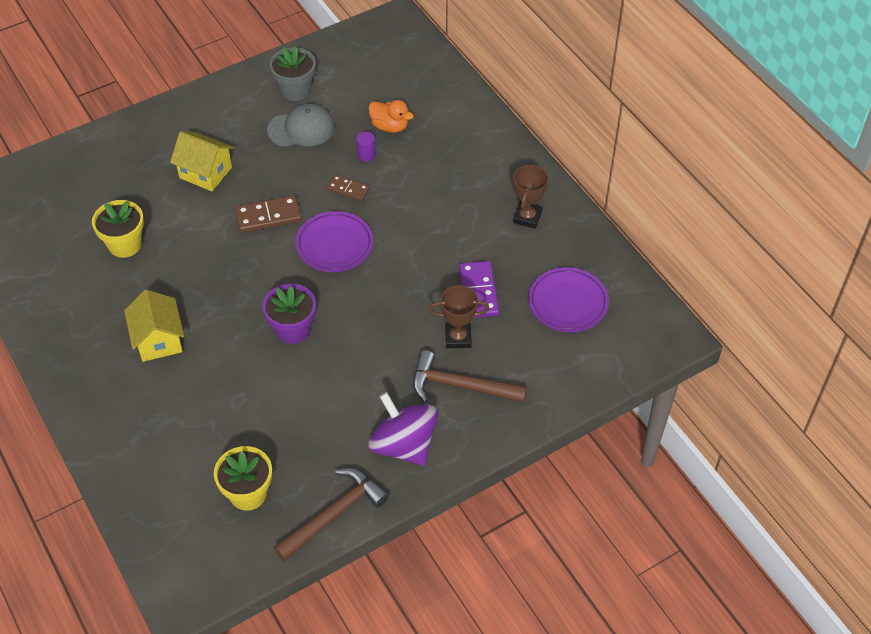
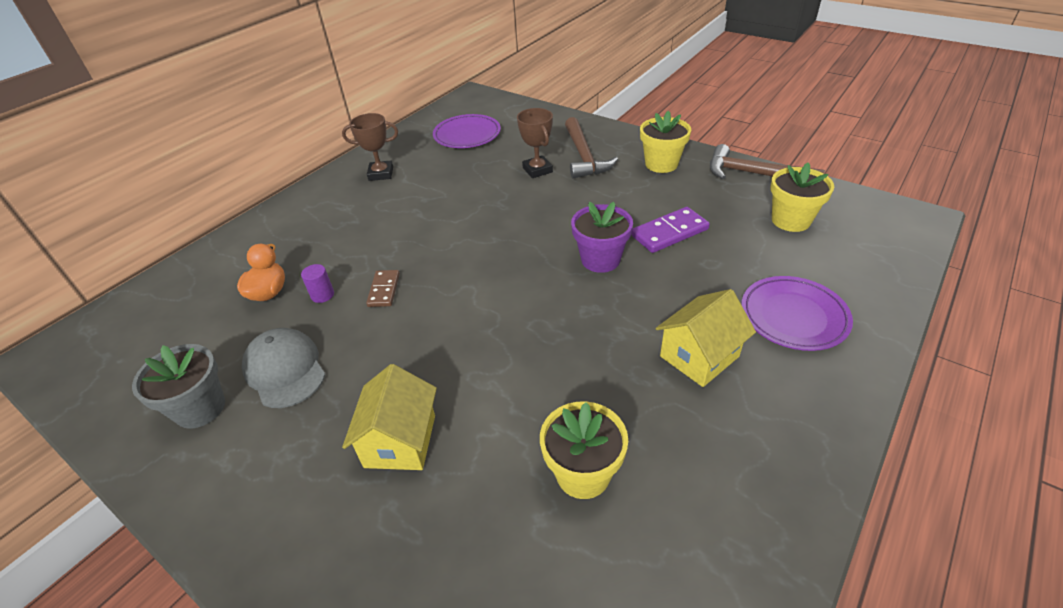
camera: 110 degrees left, 10 degrees down
(268, 216) = (455, 339): brown domino -> none
(334, 245) = (472, 271): purple plate -> purple plate (793, 317)
(403, 445) = (661, 164): purple spinning top -> yellow flower pot
(478, 291) = (481, 174): purple domino -> purple domino (669, 233)

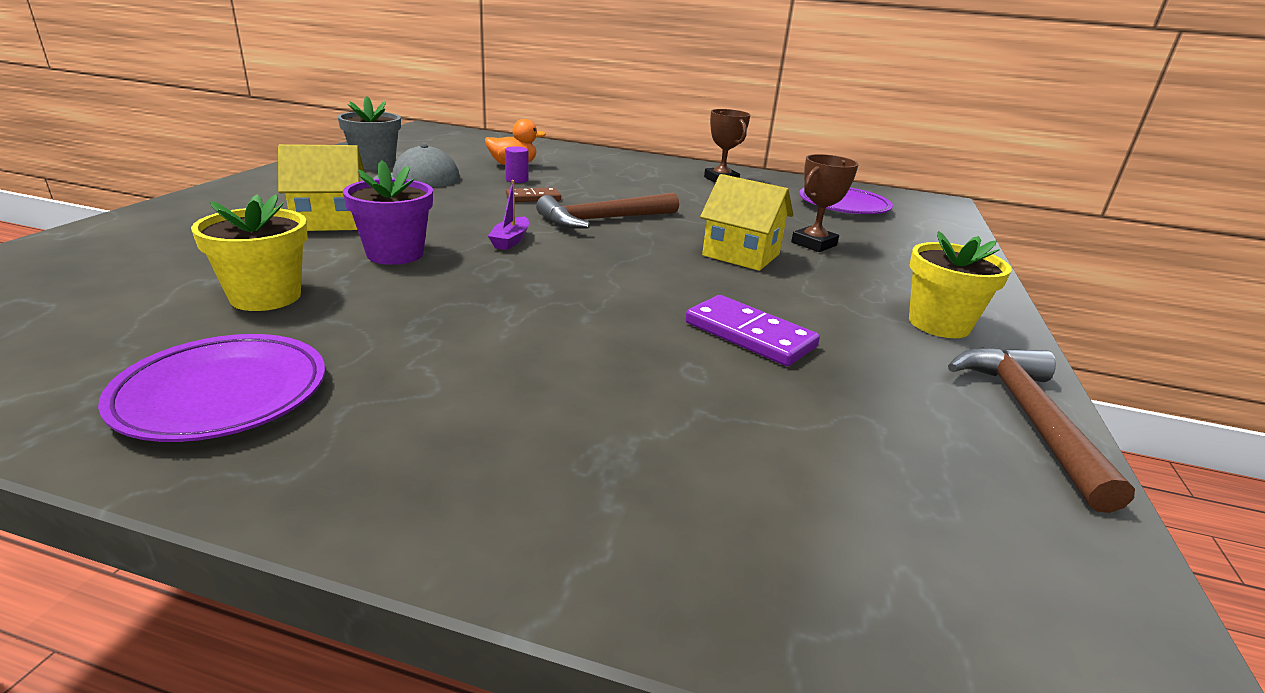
camera: 65 degrees right, 15 degrees down
(491, 316) = (510, 240): none -> purple boat
(584, 156) = (884, 268): brown hammer -> brown hammer (603, 220)
(600, 260) = (646, 289): purple flower pot -> purple flower pot (395, 254)
(699, 356) = (465, 362): yellow house -> yellow house (741, 255)
(790, 220) = (904, 461): yellow flower pot -> none
(793, 317) = (588, 454): purple plate -> purple plate (222, 394)

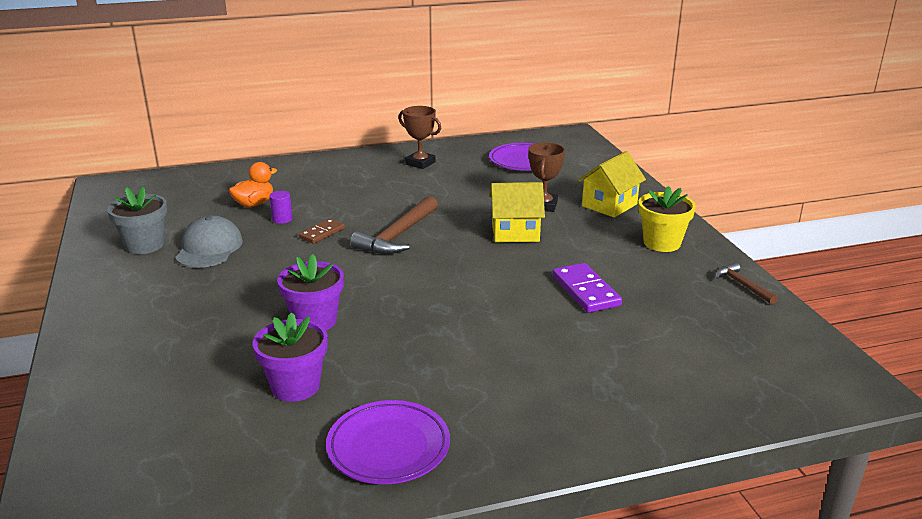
camera: 30 degrees left, 0 degrees up
(266, 297) = (295, 386): yellow flower pot -> purple flower pot
(329, 221) = (219, 314): yellow house -> yellow house (609, 205)
(510, 240) = (368, 279): purple boat -> none
(749, 335) = (585, 291): purple domino -> purple domino turned 60 degrees clockwise
(1028, 418) = (742, 285): brown hammer -> brown hammer, size x0.55

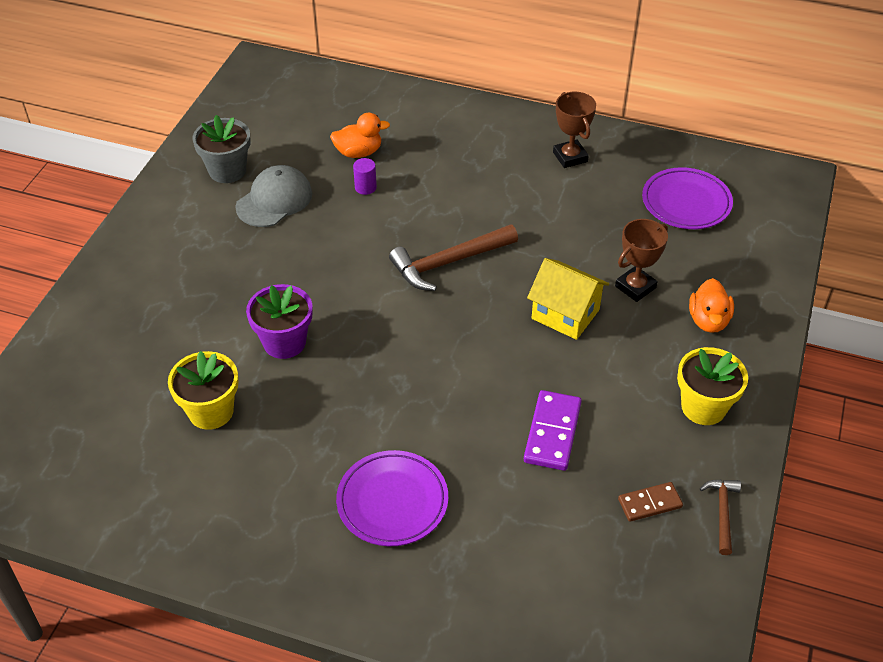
camera: 35 degrees right, 20 degrees up
(295, 386) = (211, 411): purple flower pot -> yellow flower pot
(322, 233) = (384, 225): brown domino -> brown domino (649, 503)
(388, 447) = (224, 517): purple plate -> purple plate (392, 501)
(609, 205) = (708, 320): yellow house -> orange duck

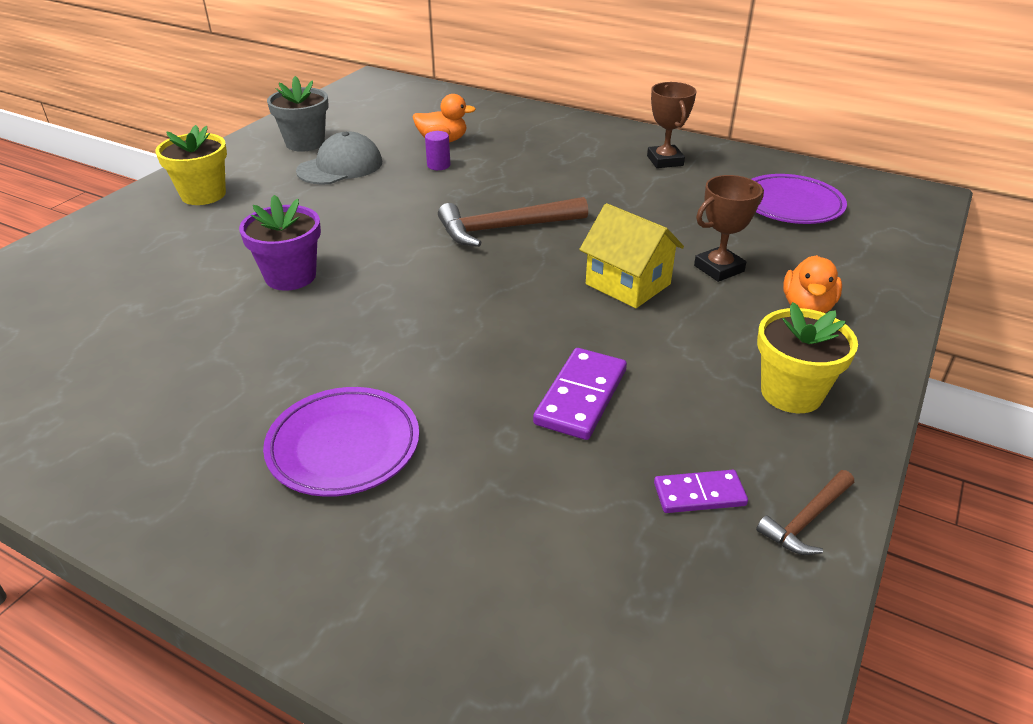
camera: 10 degrees right, 10 degrees down
(211, 411) = (172, 328): yellow flower pot -> yellow flower pot (203, 195)
(649, 503) = (699, 494): brown domino -> purple domino
(722, 512) = (806, 520): brown hammer -> brown hammer turned 150 degrees counterclockwise

